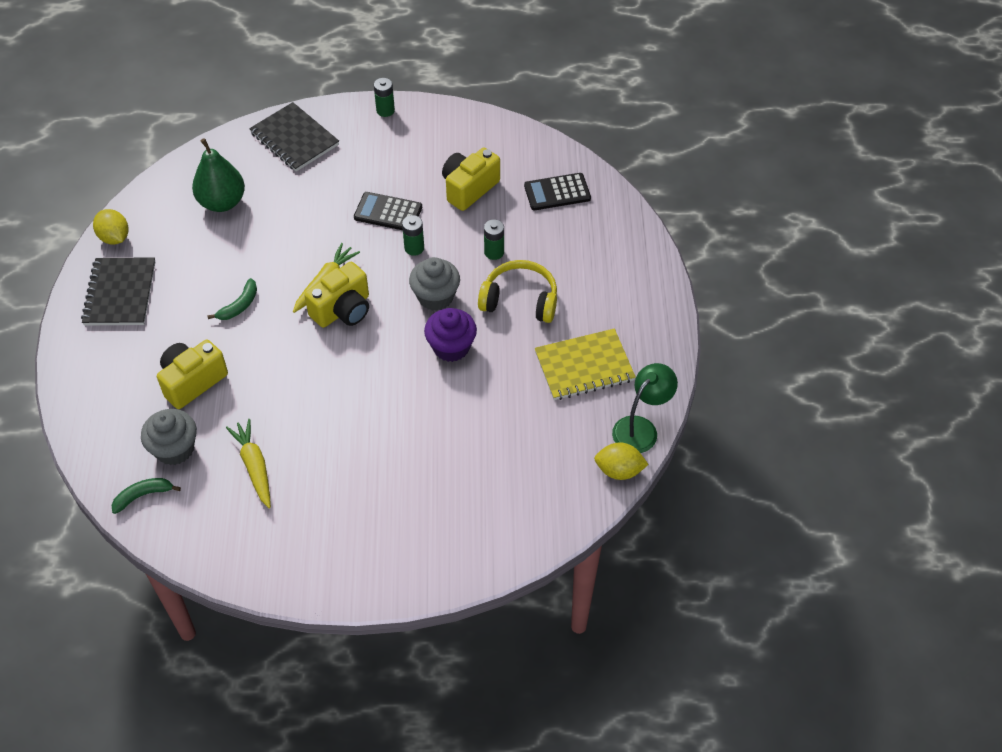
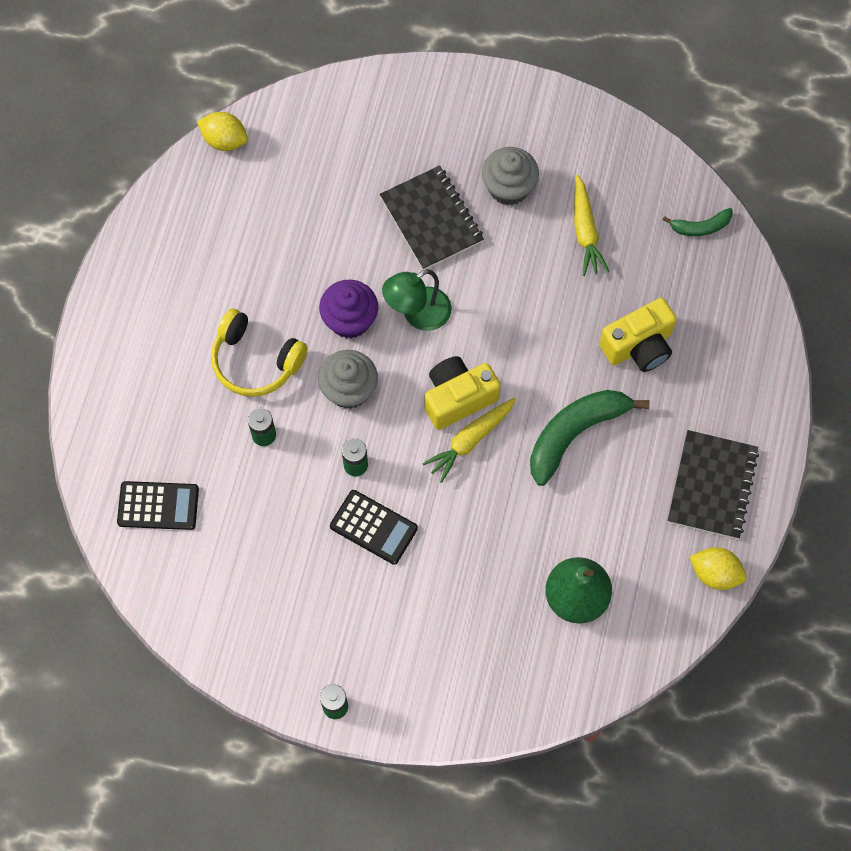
camera: 165 degrees left, 15 degrees up
(114, 237) = (715, 573): yellow lemon -> yellow lemon turned 45 degrees counterclockwise
(174, 449) = (664, 270): grey cupcake -> grey cupcake (508, 187)
(239, 305) = (575, 433): green banana -> green banana, size x1.93
(294, 139) = (467, 685): black notebook -> black notebook (431, 219)
(469, 188) = (264, 540): yellow camera -> none
(584, 366) = (215, 261): yellow notebook -> none
(641, 428) = (185, 178): green lamp -> green lamp (418, 314)

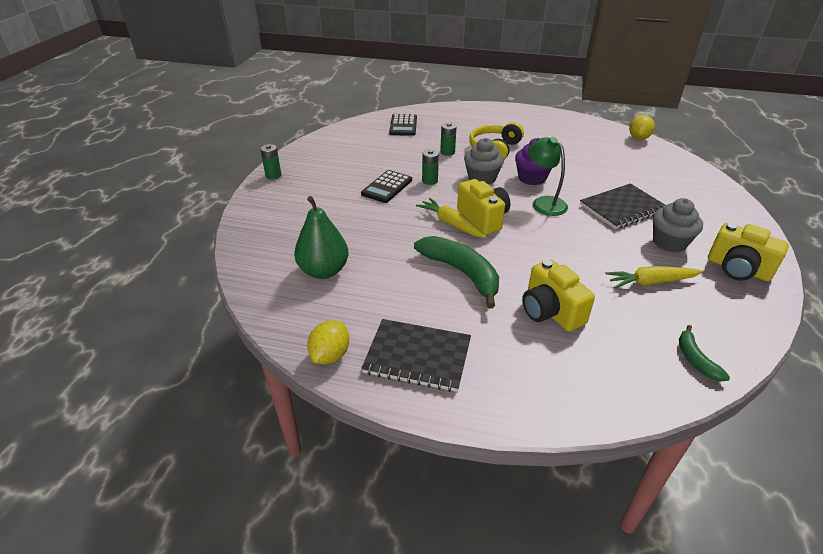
camera: 90 degrees right, 30 degrees down
(558, 134) = (738, 269): none -> yellow camera

